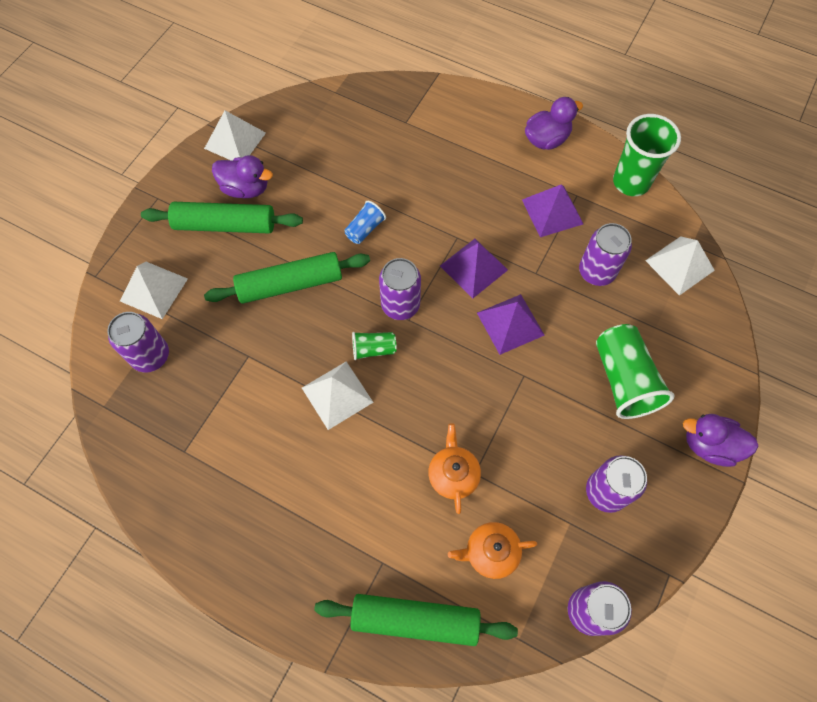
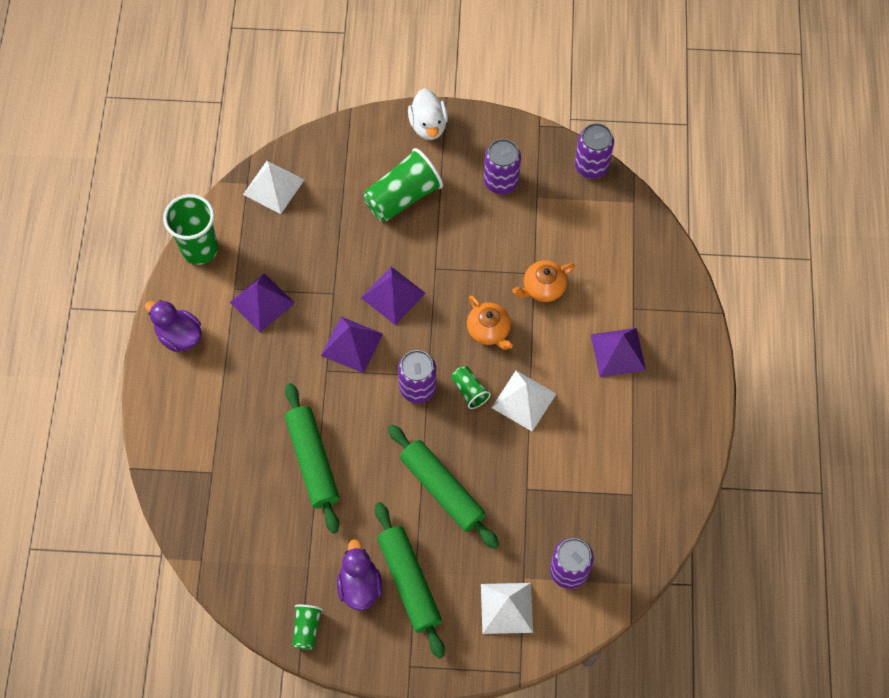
camera: 115 degrees left, 0 degrees up
(235, 140) = (307, 629): white pyramid -> green cup
(340, 517) = (618, 352): none -> purple pyramid
(365, 229) = (354, 453): blue cup -> none
(415, 619) = (658, 271): green rolling pin -> green rolling pin (312, 461)
(490, 552) = (586, 240): orange teapot -> orange teapot (489, 330)
(596, 272) = (310, 247): purple can -> none
(709, 445) = (428, 125): purple duck -> white duck

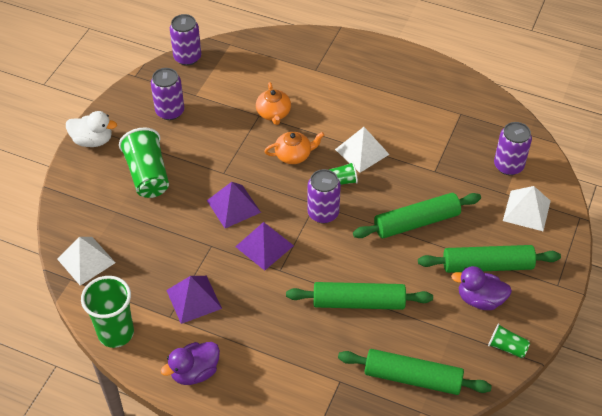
camera: 70 degrees left, 15 degrees down
(238, 541) = (412, 377): none -> green rolling pin
(618, 352) = (346, 88): purple pyramid -> none

